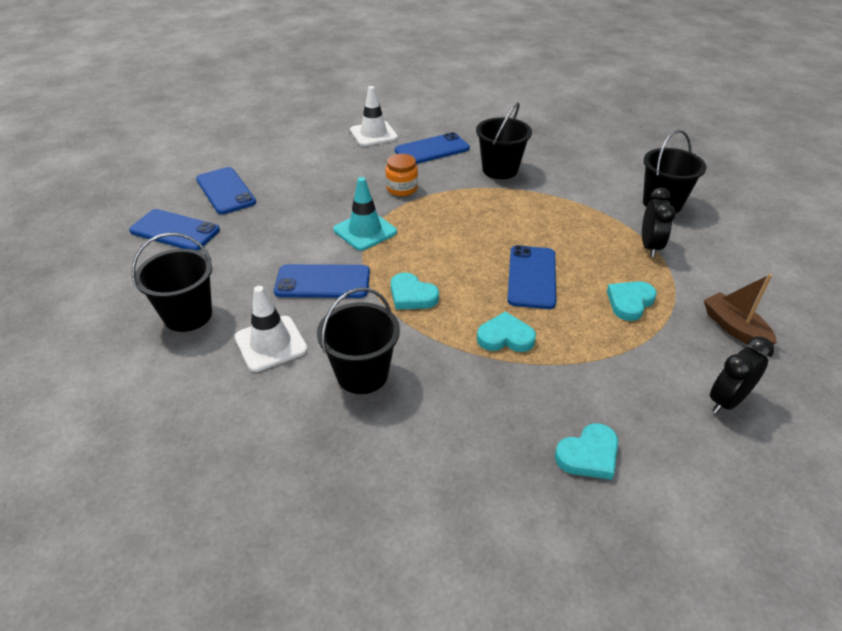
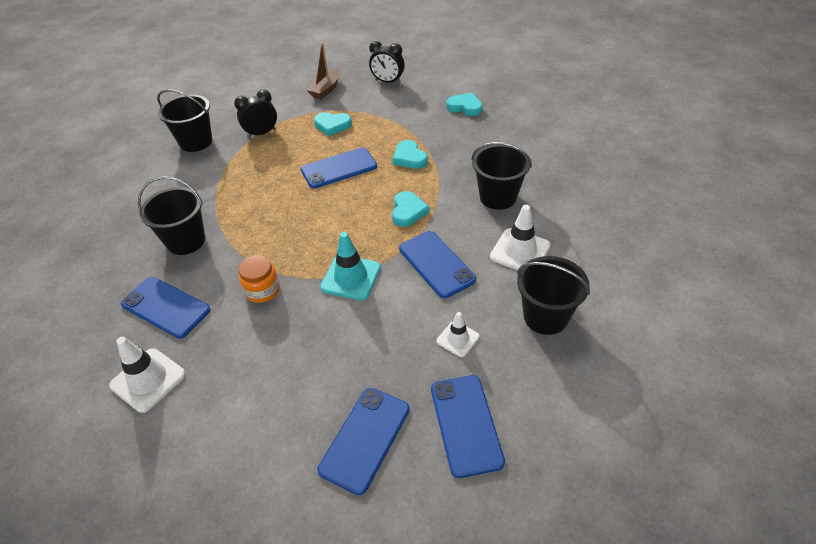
camera: 120 degrees left, 5 degrees up
(237, 257) = (458, 339): none -> white traffic cone

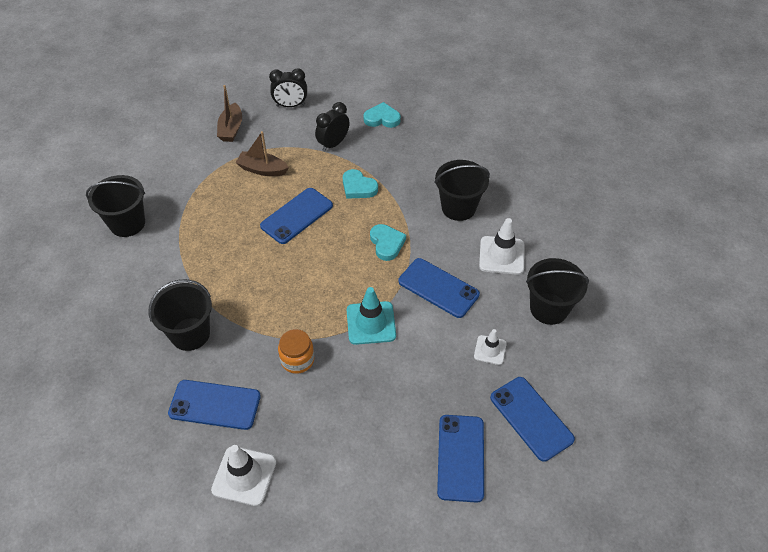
camera: 25 degrees left, 5 degrees up
(261, 133) = (193, 196): black clock -> black clock (333, 144)
(332, 125) = (262, 169): turquoise heart -> brown boat

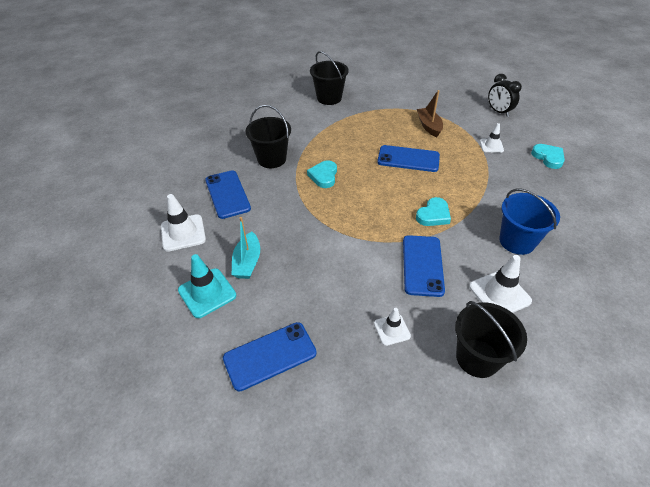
camera: 60 degrees right, 5 degrees down
(231, 129) = (445, 99): brown boat -> none
(297, 360) = (290, 215): orange jar -> none
(333, 144) = (491, 146): black clock -> white traffic cone
(335, 428) = (247, 262): none -> turquoise boat
(358, 187) = (468, 176): turquoise heart -> turquoise heart (324, 176)
(371, 323) = (353, 240): turquoise traffic cone -> turquoise traffic cone (207, 293)
(458, 207) = (517, 241): black bucket -> blue bucket
(531, 418) = (344, 395): blue phone -> none

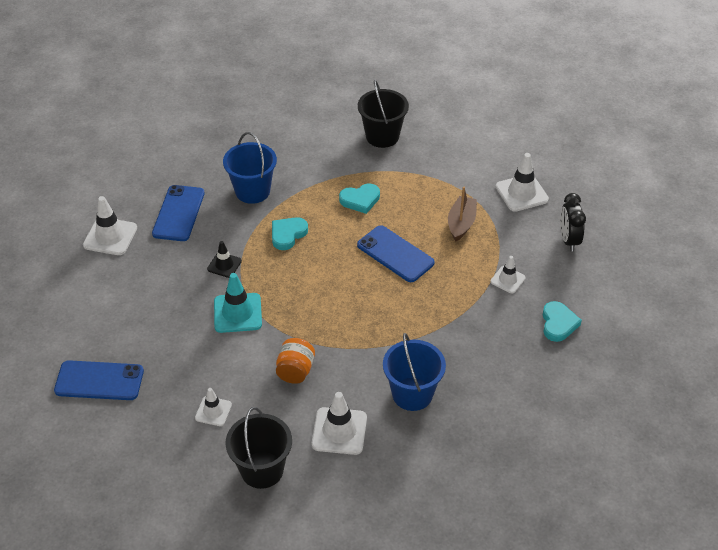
camera: 30 degrees right, 0 degrees up
(207, 293) = (90, 304): turquoise traffic cone -> turquoise traffic cone (237, 313)
(247, 262) = (143, 292): turquoise boat -> none
(272, 159) = (252, 191): black bucket -> blue bucket
(296, 215) = (224, 265): none -> black traffic cone
(422, 265) = (295, 371): blue phone -> orange jar
(433, 215) = (357, 328): turquoise heart -> turquoise heart (360, 200)
(444, 98) = (521, 193): none -> white traffic cone

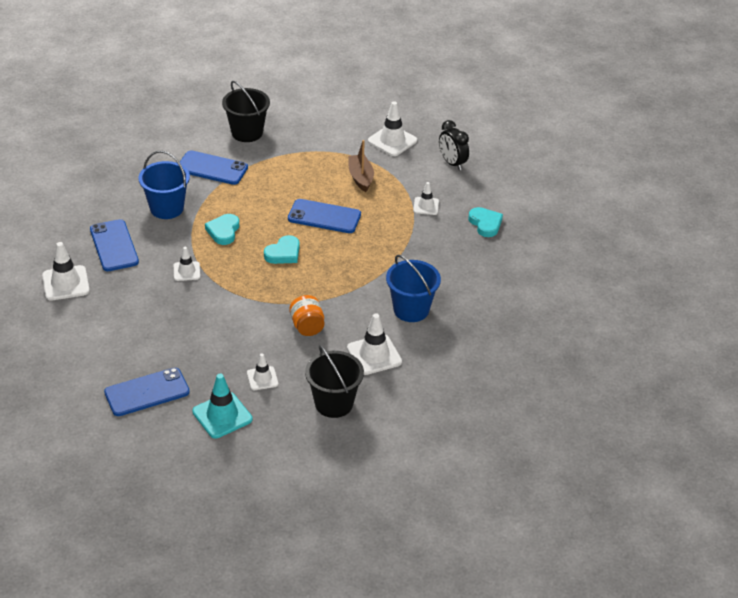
camera: 30 degrees left, 5 degrees down
(224, 265) = (186, 271): black traffic cone -> white traffic cone
(237, 313) = (226, 302): turquoise traffic cone -> turquoise traffic cone (222, 415)
(323, 163) = (212, 168): none -> blue phone
(360, 200) = (265, 186): turquoise heart -> turquoise heart (283, 253)

